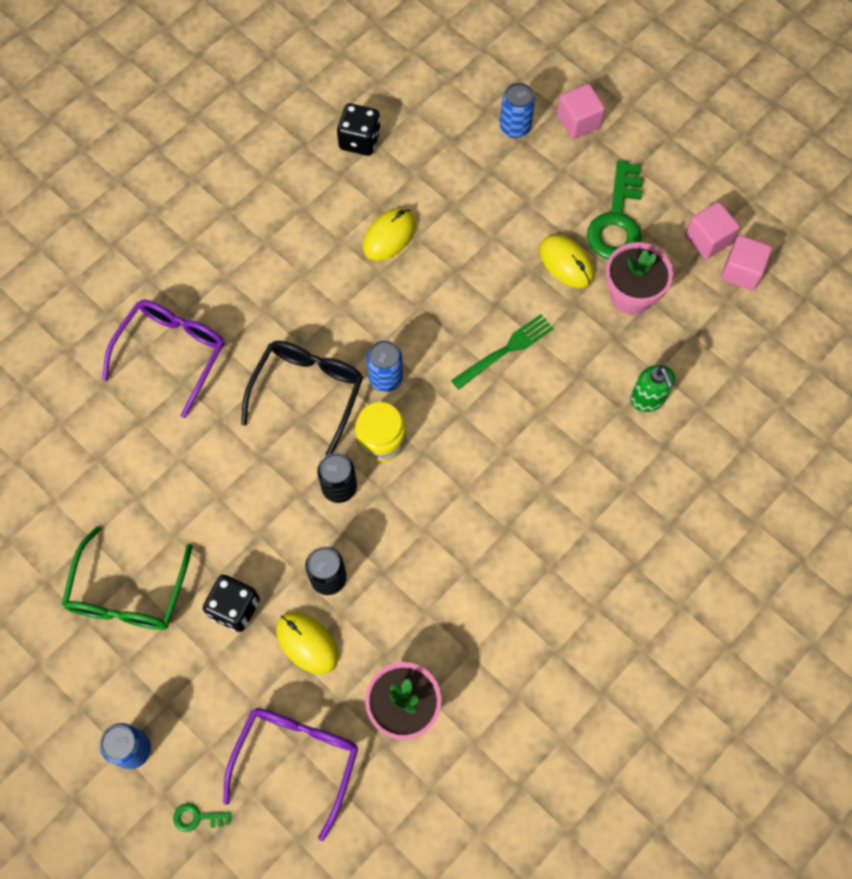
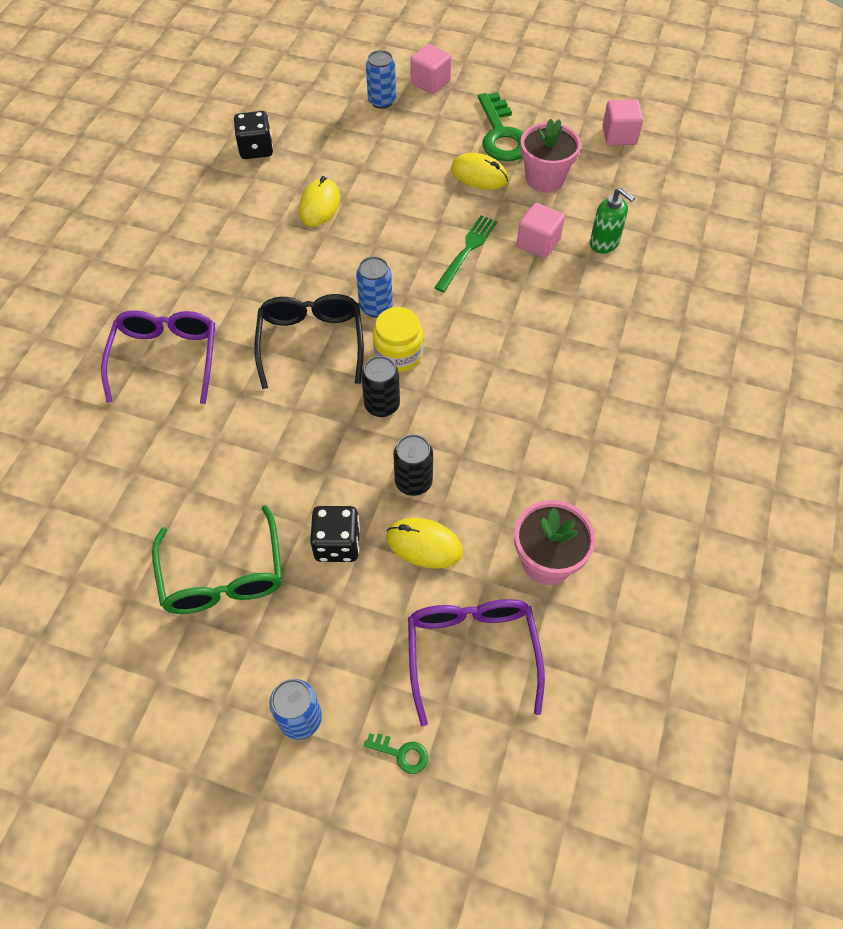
camera: 25 degrees left, 10 degrees down
(197, 817) = (401, 754): green key -> green key turned 135 degrees counterclockwise
(708, 239) = (580, 124): pink cube -> pink cube (538, 243)

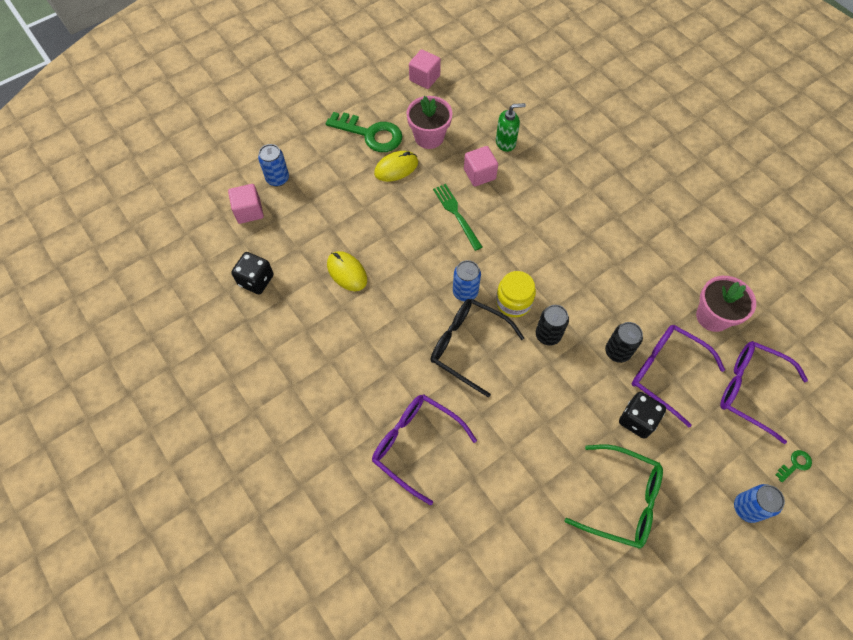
camera: 55 degrees left, 5 degrees up
(424, 545) = (665, 372): yellow mouse -> purple glasses
(430, 82) = (285, 141): pink cube -> pink cube (249, 211)

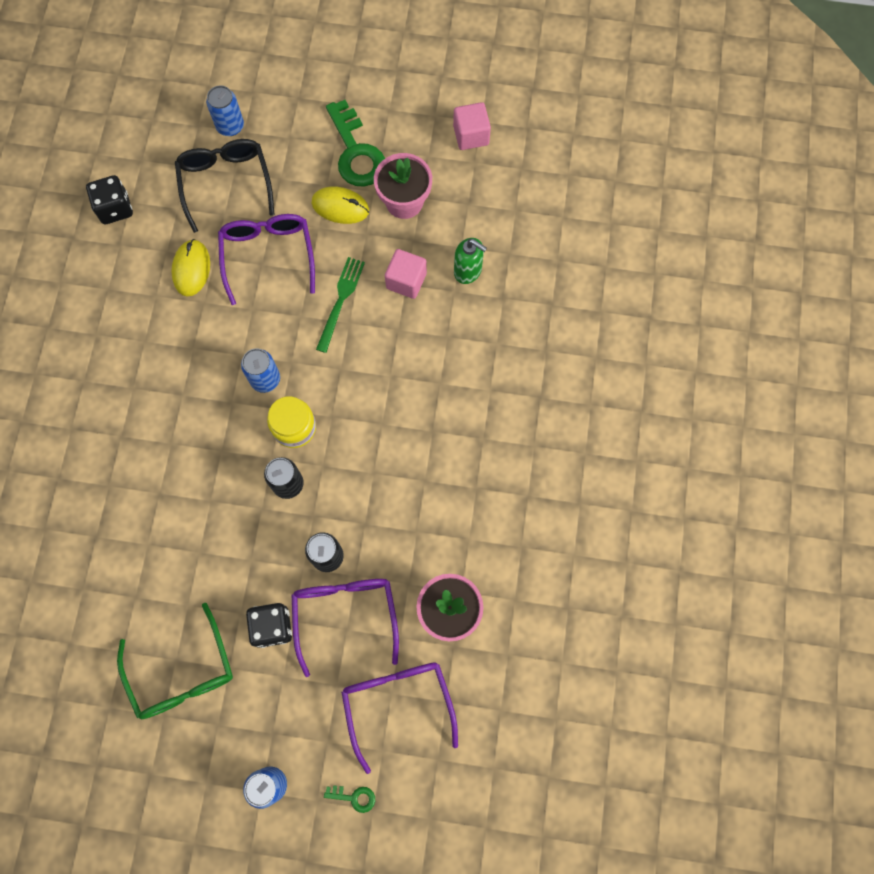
camera: 45 degrees right, 10 degrees up
(249, 211) = (175, 137): pink cube -> none
(415, 444) = (83, 467): purple glasses -> purple glasses (268, 255)
(467, 346) = (213, 428): black glasses -> black glasses (226, 183)

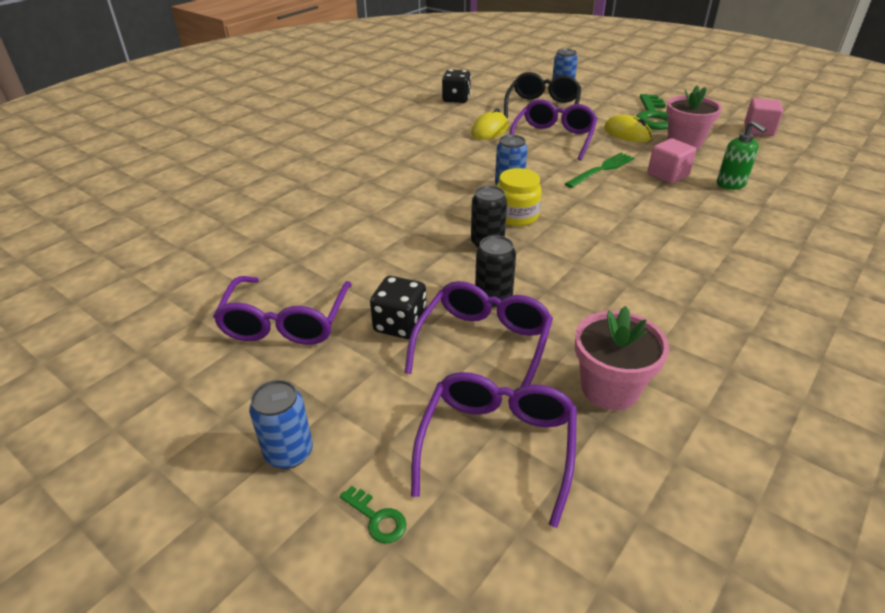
camera: 30 degrees right, 35 degrees down
(182, 673) = (285, 322): green glasses -> purple glasses

